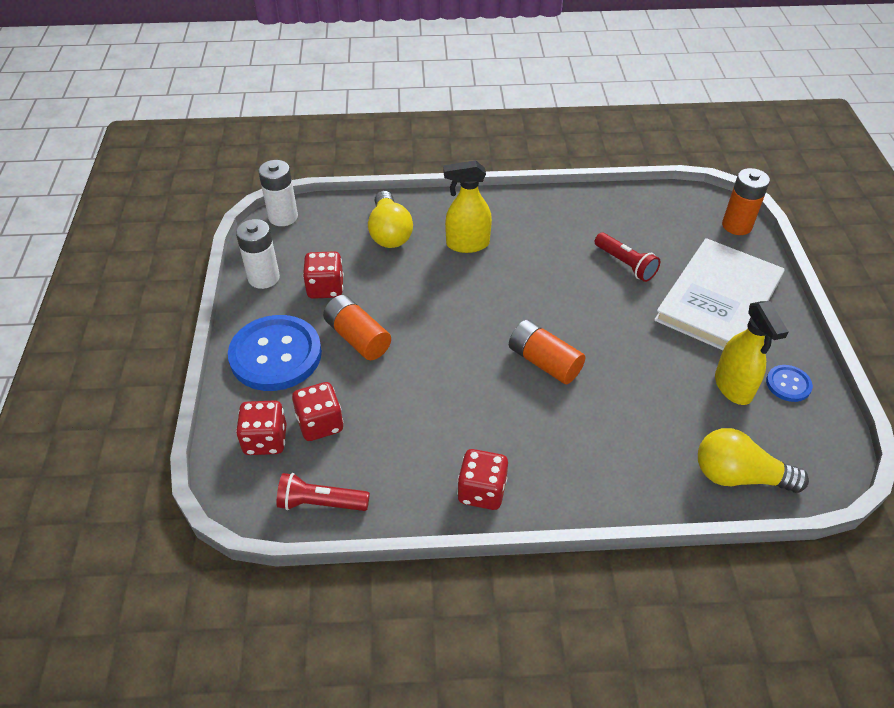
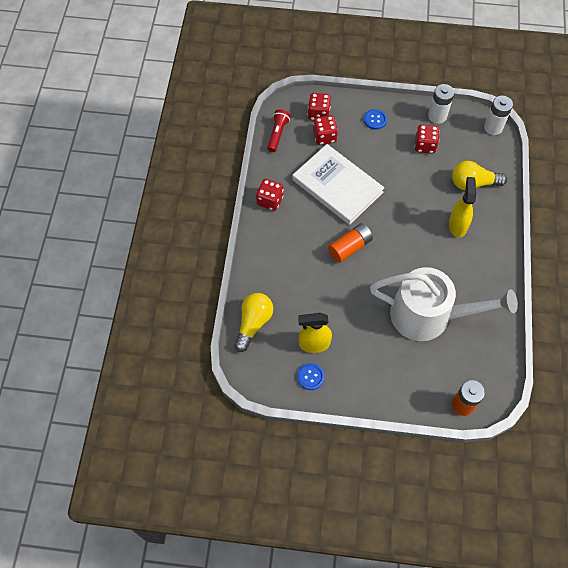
camera: 100 degrees right, 15 degrees up
(275, 355) = (375, 120): blue button -> blue button, size x0.46
(357, 338) = (382, 158): orange battery -> none
(625, 264) = (428, 315): red flashlight -> white watering can
(718, 299) = (388, 363): white book -> white book (337, 186)

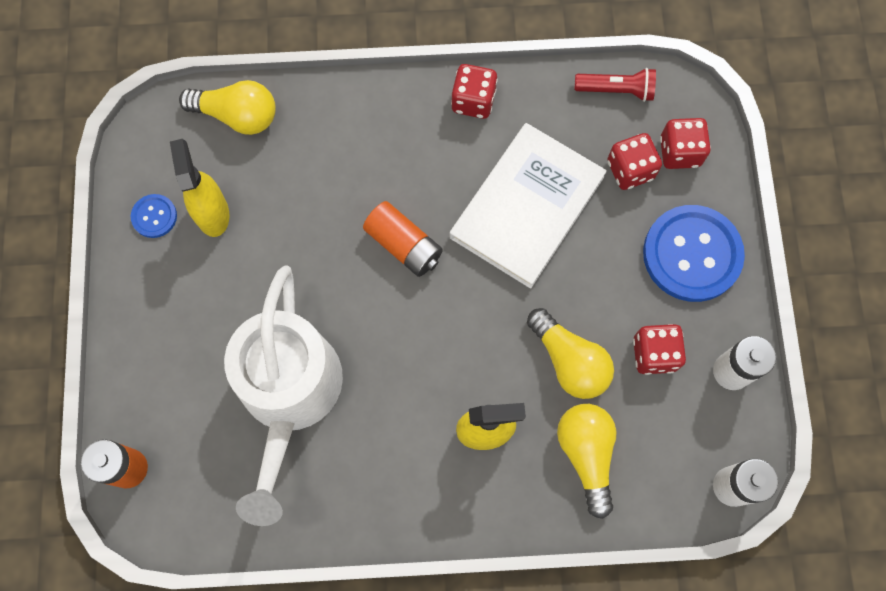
camera: 80 degrees right, 10 degrees up
(375, 120) = (692, 254): blue button -> blue button, size x2.17
(424, 182) = (569, 361): none -> yellow light bulb

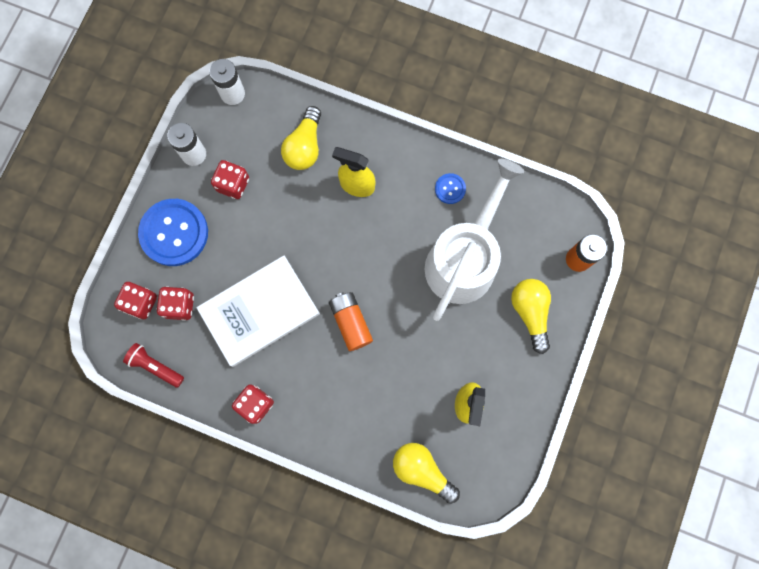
camera: 155 degrees left, 5 degrees up
(154, 216) = (506, 419): blue button -> blue button (450, 189)
(569, 361) = (285, 203): yellow light bulb -> yellow light bulb (530, 313)

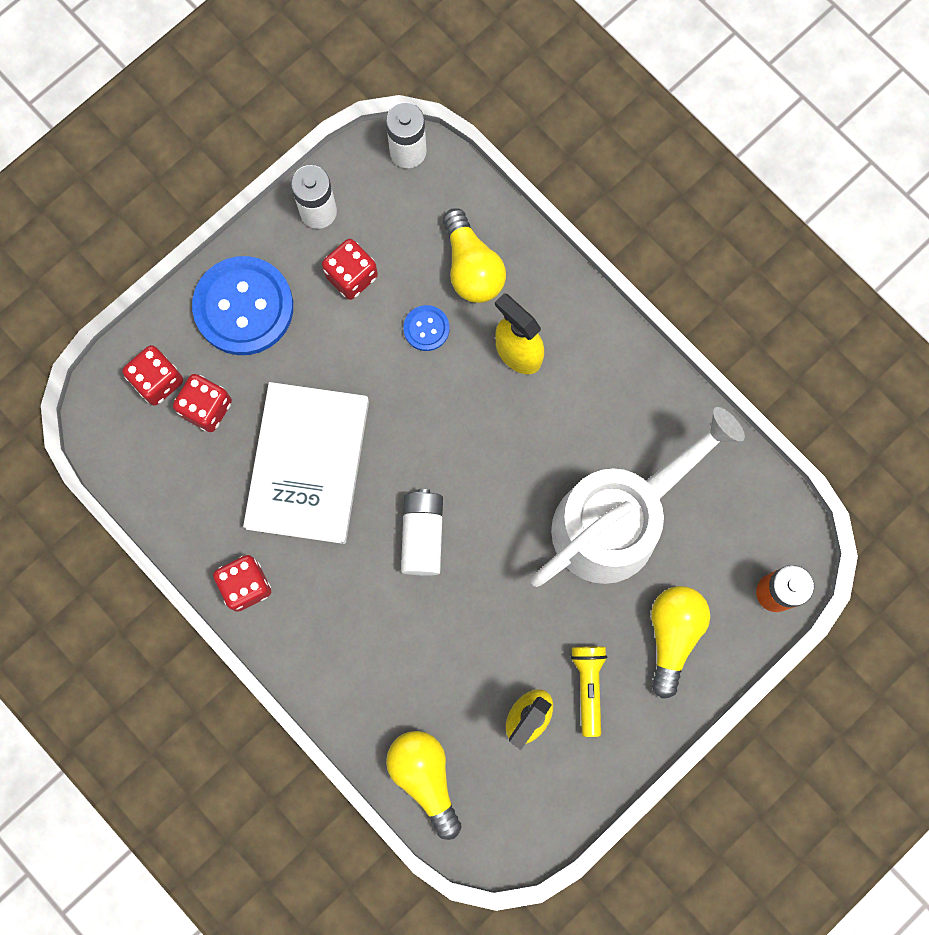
camera: 25 degrees right, 0 degrees up
(155, 366) = (139, 474): red flashlight -> none
(259, 311) = (307, 464): white book -> white book turned 75 degrees counterclockwise
(305, 147) = (471, 268): yellow light bulb -> yellow light bulb turned 60 degrees counterclockwise
(351, 322) = (422, 535): orange battery -> white battery
(450, 189) = (643, 415): blue button -> blue button (426, 328)
(494, 367) = (588, 686): none -> yellow flashlight

